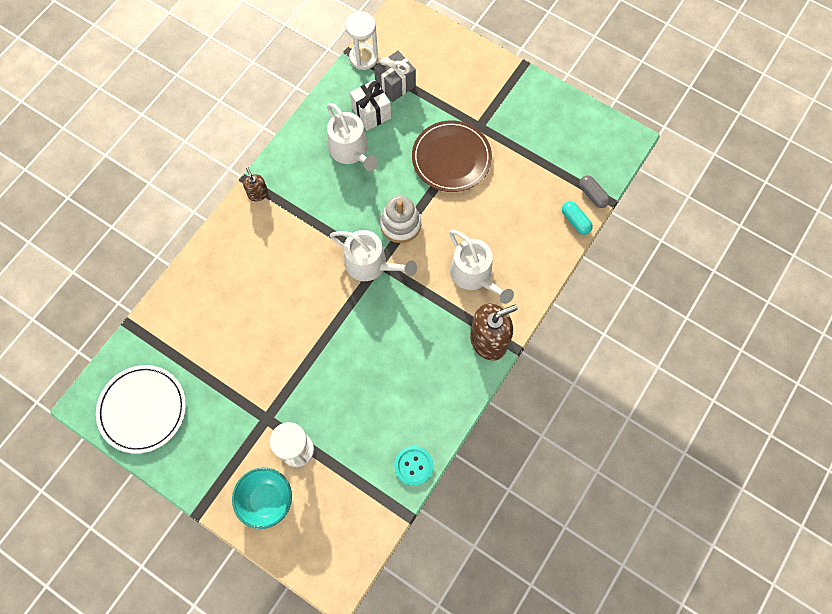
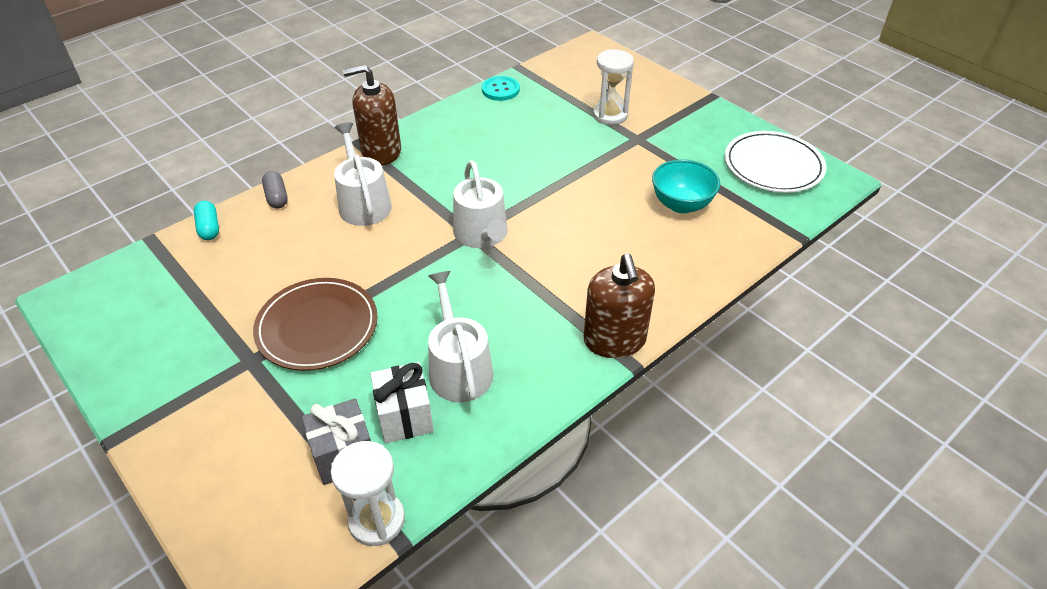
camera: 165 degrees left, 25 degrees down
(258, 194) = (614, 340): brown soap dispenser -> brown soap dispenser, size x2.01
(267, 500) = (645, 93): turquoise bowl -> turquoise bowl (681, 204)
(371, 264) = (482, 235): white watering can -> white watering can turned 150 degrees counterclockwise
(400, 224) = (427, 266): white stacking toy -> none
(592, 195) = (165, 248): grey capsule -> grey capsule (276, 197)

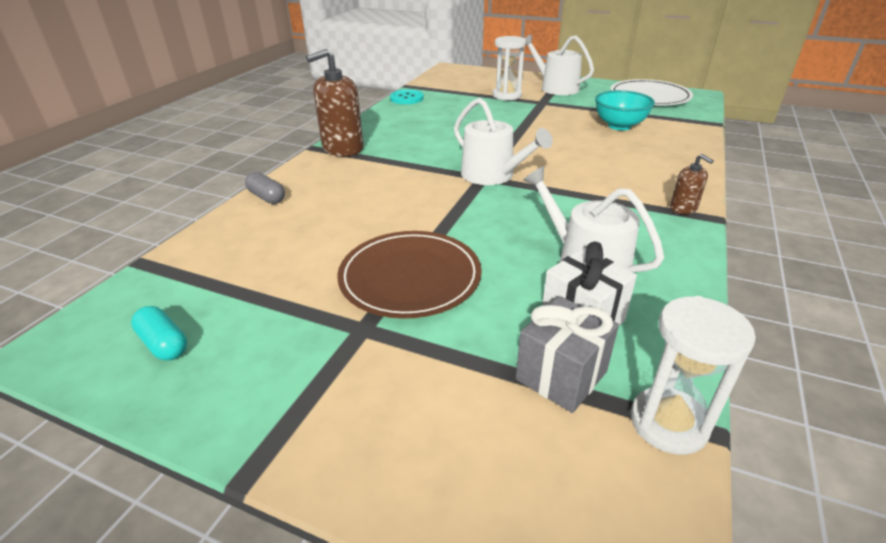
camera: 25 degrees left, 10 degrees down
(209, 228) = (209, 236): turquoise capsule -> turquoise capsule (164, 344)
(363, 203) = (361, 181): white watering can -> white watering can (555, 87)
(614, 340) = (683, 208): brown soap dispenser -> brown soap dispenser, size x0.50

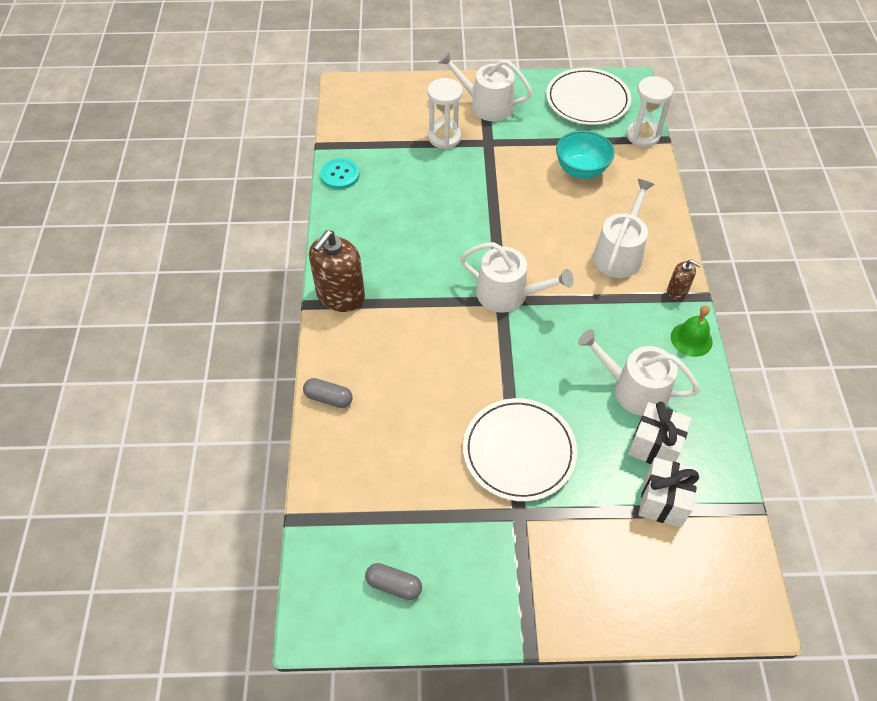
camera: 25 degrees left, 20 degrees up
(164, 344) = (394, 585): turquoise capsule -> grey capsule
(410, 277) = (519, 451): brown plate -> white plate
(561, 375) = (663, 501): grey gift -> white gift
(629, 174) = (619, 253): none -> white watering can
(668, 423) = (733, 511): white hourglass -> white hourglass (642, 136)
(683, 245) = (691, 339): none -> green bell

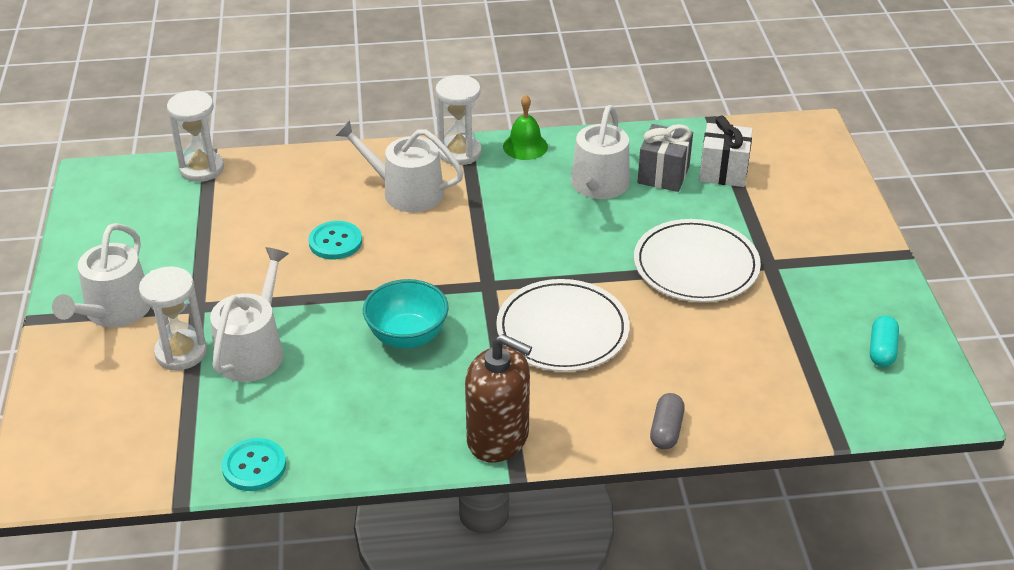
camera: 95 degrees left, 15 degrees down
(394, 585) = (881, 350): grey capsule -> turquoise capsule
(508, 294) = (478, 279): white watering can -> white watering can (253, 350)
(555, 211) = (335, 242): none -> turquoise button
(581, 170) = (262, 220): turquoise bowl -> turquoise bowl (407, 336)
(587, 100) = (121, 214): white plate -> white plate (562, 330)
(654, 446) = (663, 175): white gift -> grey gift
(677, 291) = (459, 152): brown soap dispenser -> white hourglass

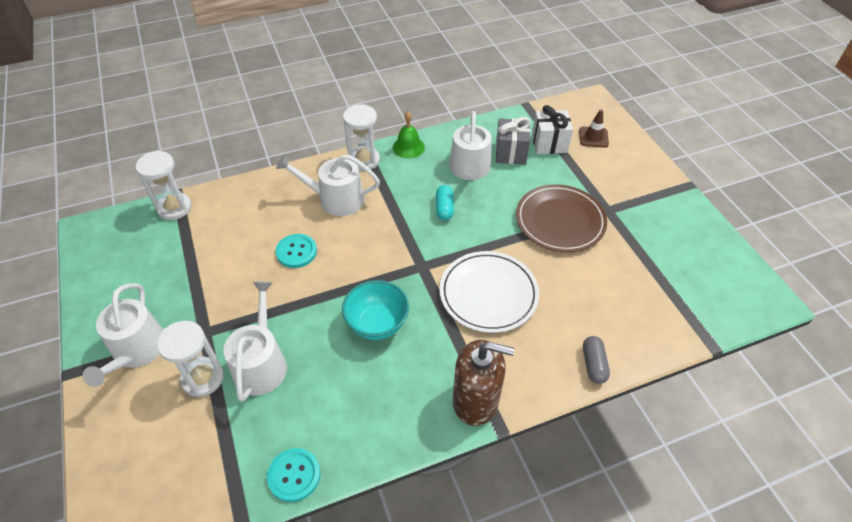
camera: 15 degrees left, 10 degrees up
(696, 265) = (560, 221): white plate -> brown plate
(791, 174) = (593, 137): none -> brown traffic cone
(881, 350) = (708, 264): turquoise capsule -> turquoise capsule (444, 208)

